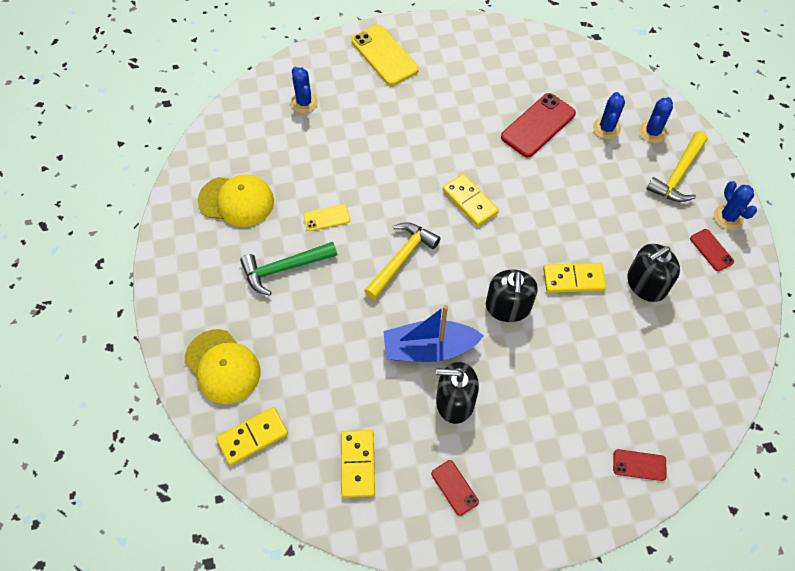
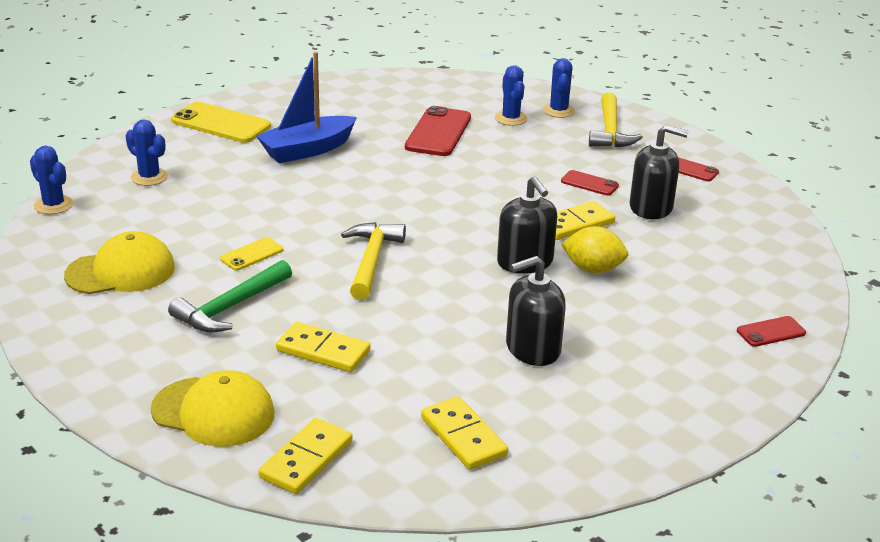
camera: 30 degrees left, 30 degrees down
(429, 348) = (465, 318): blue boat -> blue boat (307, 150)
(454, 487) = (595, 416): red phone -> red phone (589, 183)
(470, 201) = (412, 200): yellow domino -> yellow domino (323, 351)
(553, 336) = (593, 269): none -> yellow lemon
(646, 284) = (651, 207): black soap dispenser -> black soap dispenser turned 105 degrees counterclockwise
(728, 217) = (684, 145): blue cactus -> blue cactus (53, 205)

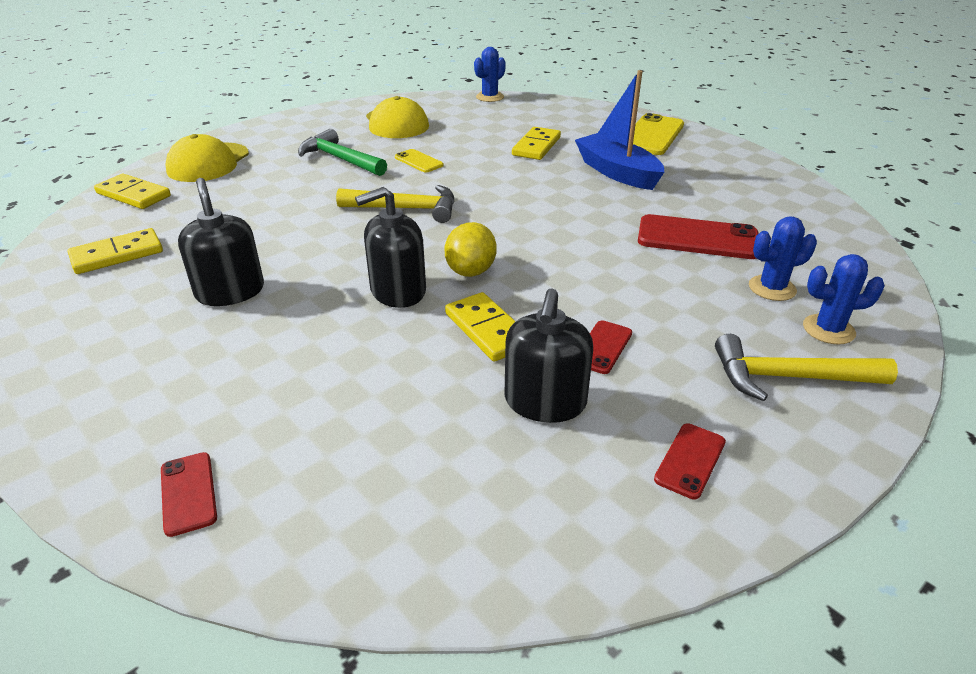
camera: 90 degrees right, 5 degrees up
(149, 177) = (541, 119): blue cactus -> none
(323, 351) = (267, 194): yellow domino -> yellow domino (536, 146)
(593, 269) = (378, 338): yellow lemon -> yellow lemon (471, 271)

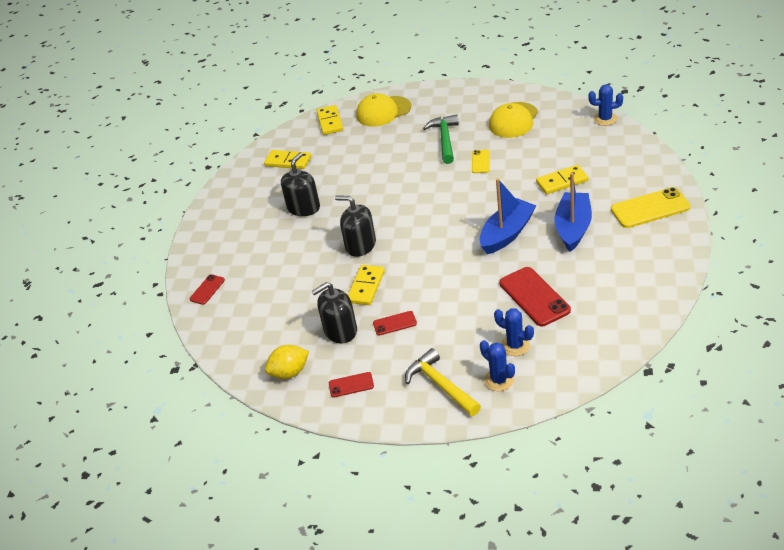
camera: 55 degrees right, 5 degrees up
(406, 209) = (428, 195): yellow hammer -> none
(471, 271) = (402, 252): yellow lemon -> yellow lemon (289, 372)
(563, 203) = (507, 234): none -> blue boat

